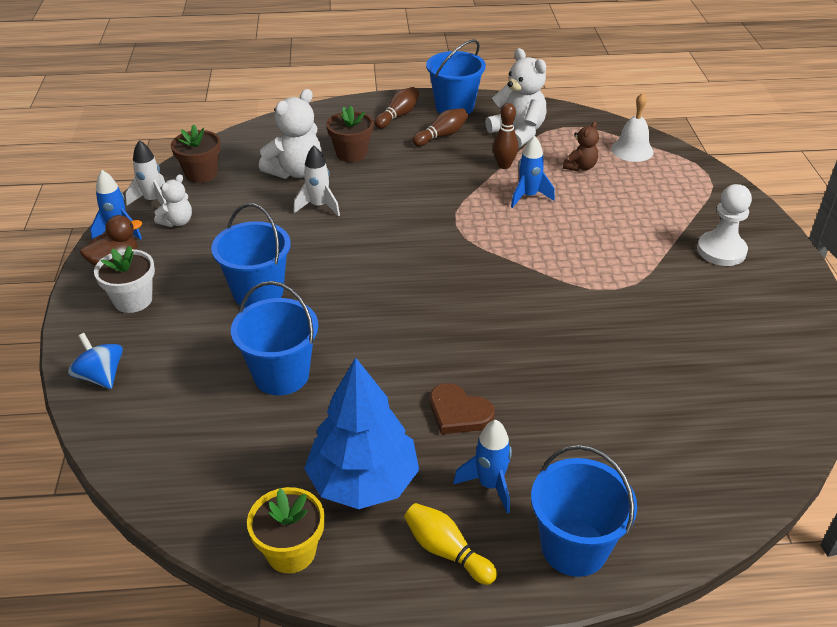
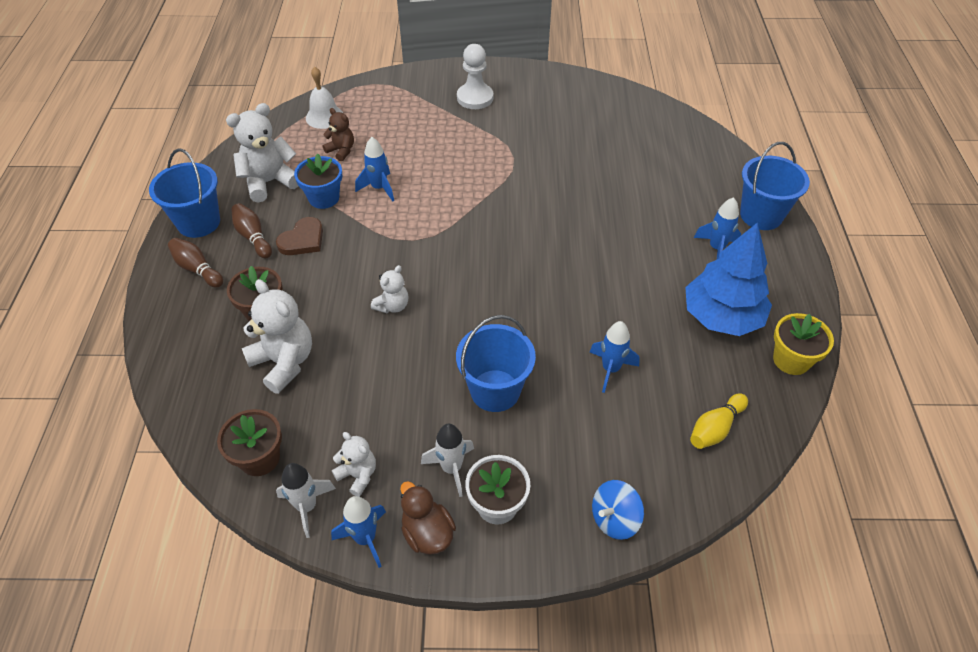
camera: 85 degrees left, 10 degrees up
(281, 375) = (610, 369): blue bucket -> blue rocket
(319, 206) = (358, 341): white rocket -> white rocket (451, 468)
(363, 221) = (392, 306): none -> white teddy bear
(447, 551) = (775, 275): yellow bowling pin -> yellow bowling pin (715, 428)
(458, 413) = (649, 258): brown heart -> brown heart (303, 240)
(504, 165) = (324, 198): brown bowling pin -> blue flower pot

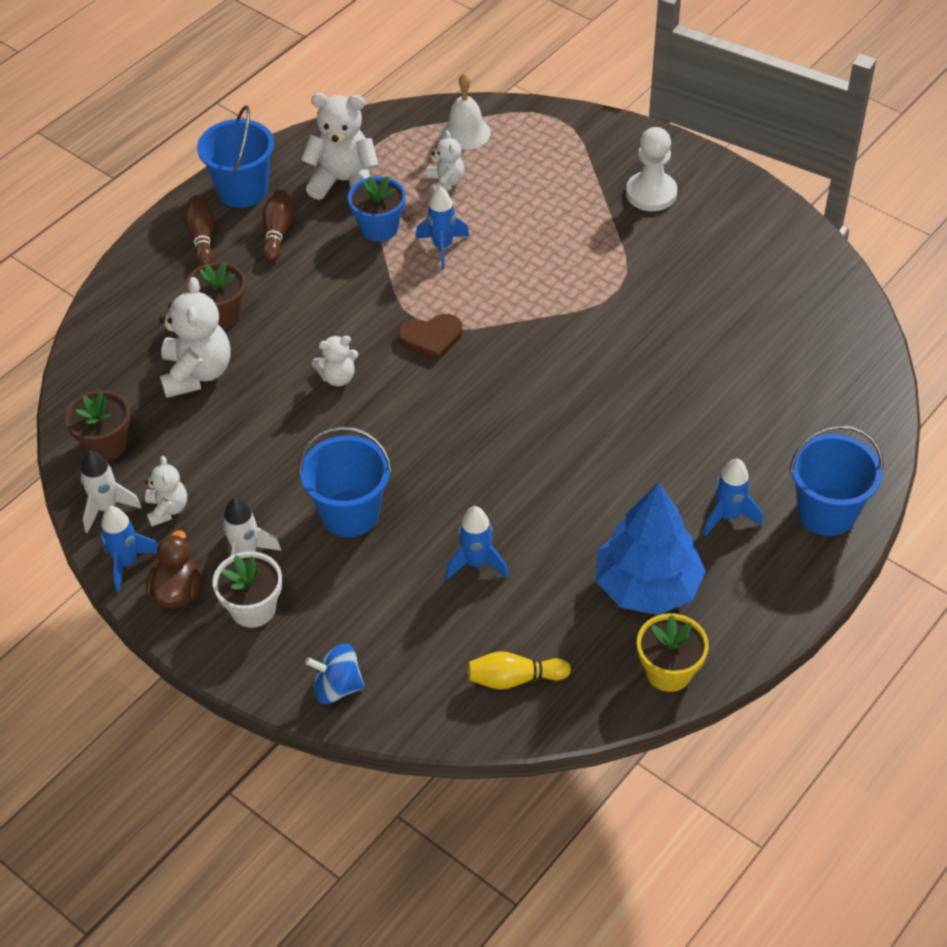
camera: 40 degrees right, 0 degrees up
(303, 240) = (319, 262): brown heart -> brown heart (431, 338)
(341, 151) = (445, 183): brown teddy bear -> white teddy bear

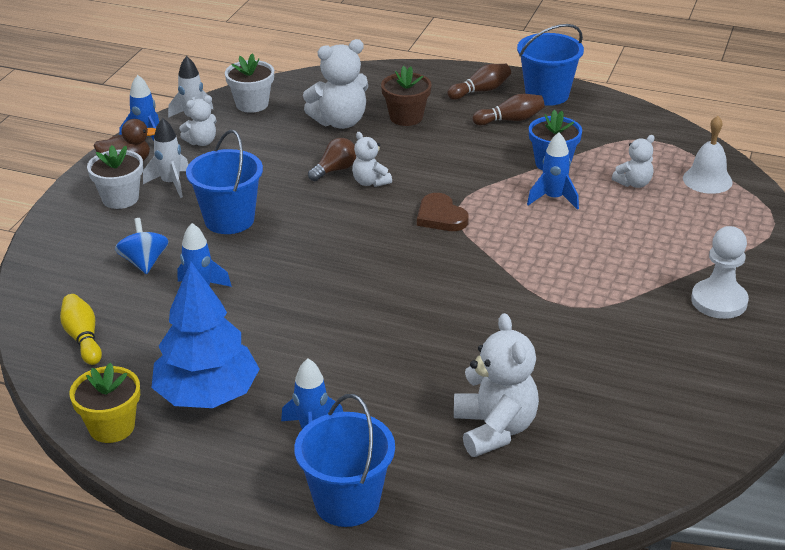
camera: 70 degrees right, 15 degrees down
(106, 444) = (252, 104): brown flower pot -> white flower pot
(297, 401) = (335, 170): none -> brown light bulb
(337, 687) = (55, 252): blue spinning top -> blue spinning top (144, 262)
(343, 181) = (594, 135): white teddy bear -> white teddy bear (494, 429)

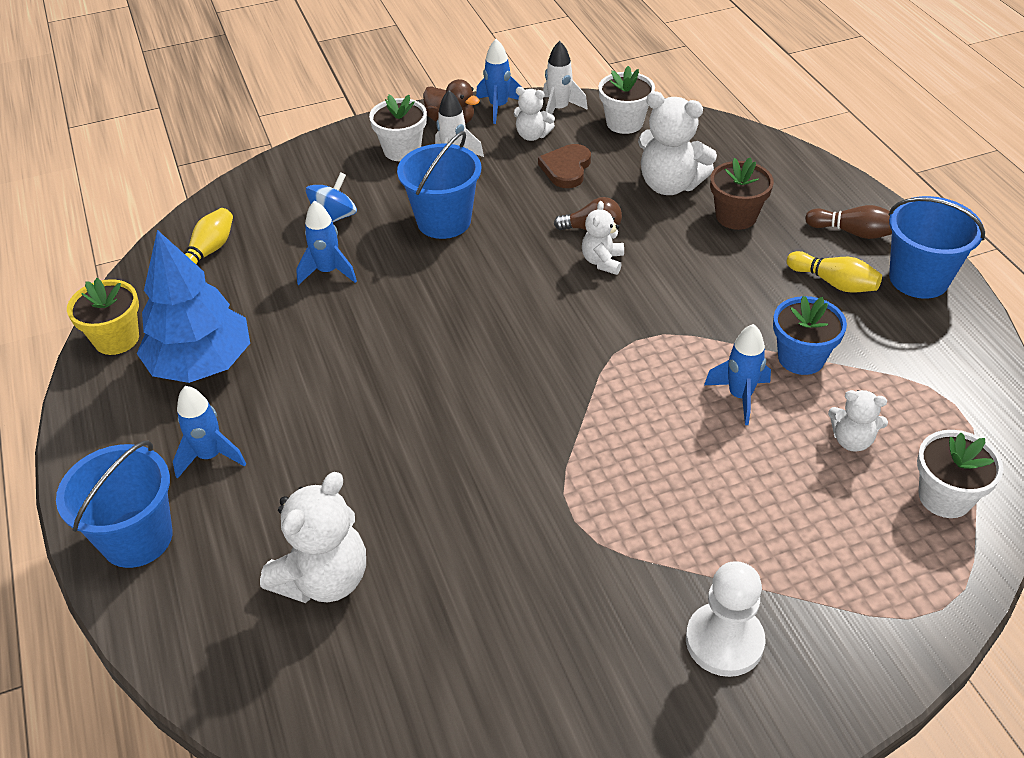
camera: 50 degrees right, 10 degrees up
(440, 216) = (607, 338): brown heart -> brown heart (566, 168)
(510, 120) = (833, 283): brown bowling pin -> yellow bowling pin
(707, 180) = (945, 497): white bell -> white flower pot

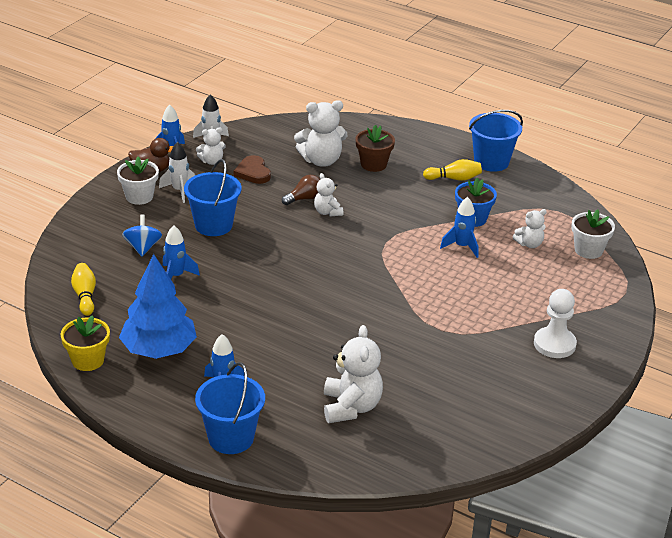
camera: 40 degrees left, 10 degrees down
(624, 123) = (259, 136): white flower pot -> none
(853, 232) = (440, 151): brown bowling pin -> none

